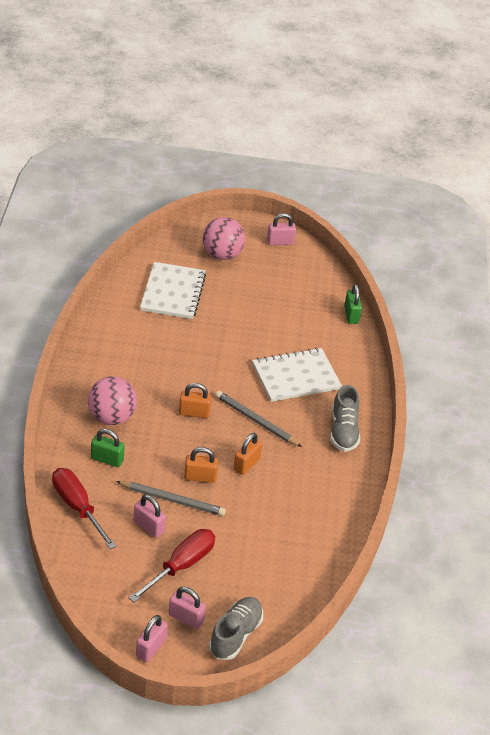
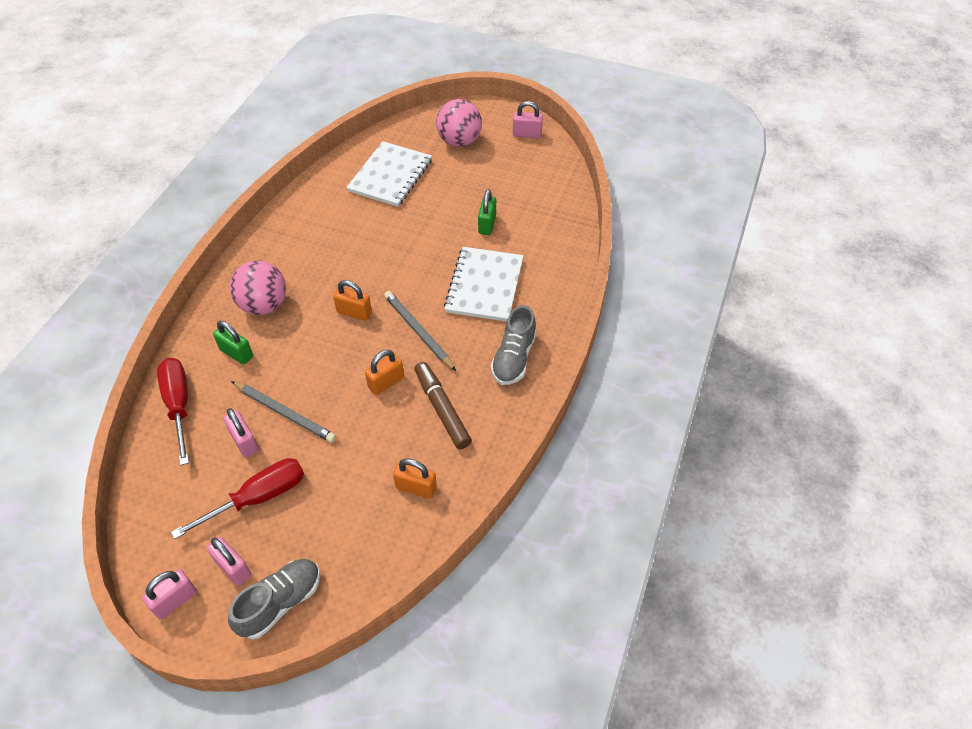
camera: 20 degrees right, 10 degrees up
(200, 477) = (327, 390): orange padlock -> orange padlock (416, 487)
(296, 376) = (484, 285): white notebook -> white notebook turned 75 degrees counterclockwise
(301, 478) = (442, 409): none -> brown marker
(351, 315) = (574, 222): green padlock -> green padlock (487, 224)

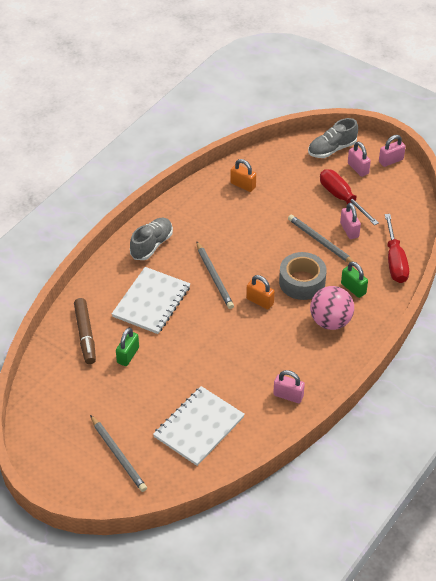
camera: 165 degrees left, 5 degrees down
(257, 498) = (342, 198): red screwdriver -> red screwdriver turned 75 degrees clockwise
(304, 348) = (302, 282): none -> grey tape
(386, 382) = (247, 247): orange padlock -> none
(442, 409) = (213, 224): brown marker -> brown marker (85, 335)
(459, 141) = (118, 455): pink ball -> grey pencil
(527, 134) = (46, 449): pink padlock -> pink padlock (288, 395)

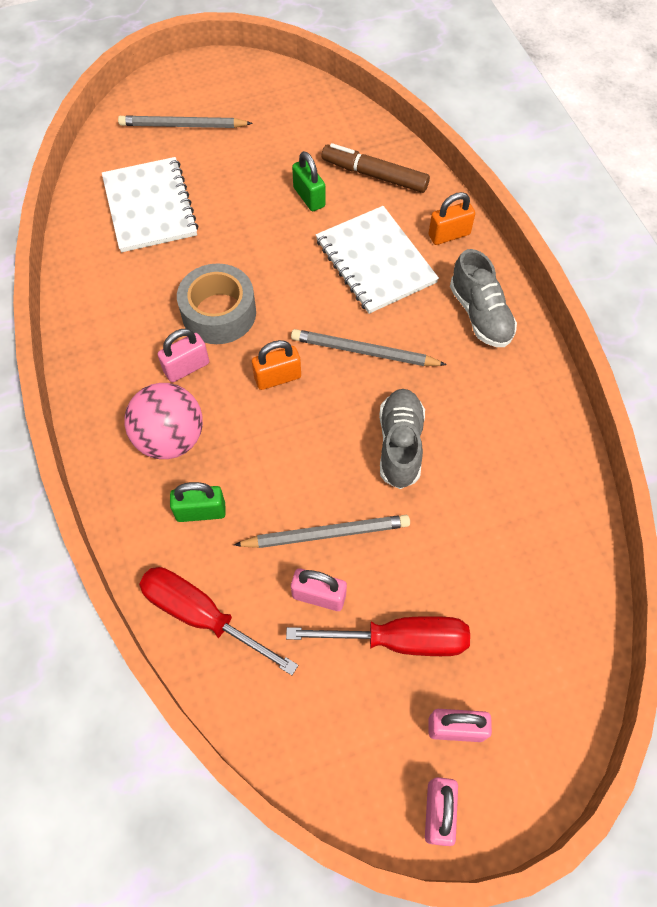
camera: 125 degrees right, 15 degrees up
(243, 185) = (532, 505): orange padlock -> orange padlock (449, 235)
(288, 395) = (106, 313): pink padlock -> pink padlock (186, 367)
(302, 282) = (269, 452): grey tape -> grey tape (219, 313)
(332, 149) = (538, 719): grey shoe -> grey shoe (400, 445)

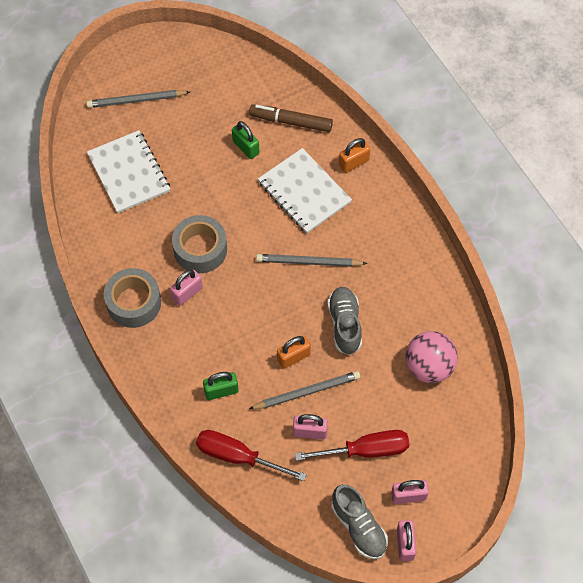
camera: 10 degrees left, 0 degrees up
(110, 369) = (133, 303): none -> grey tape
(170, 438) = (188, 345): pink ball -> pink ball (428, 367)
(278, 377) = (252, 290): orange padlock -> orange padlock (293, 357)
(480, 314) = (385, 222): grey shoe -> grey shoe (359, 527)

